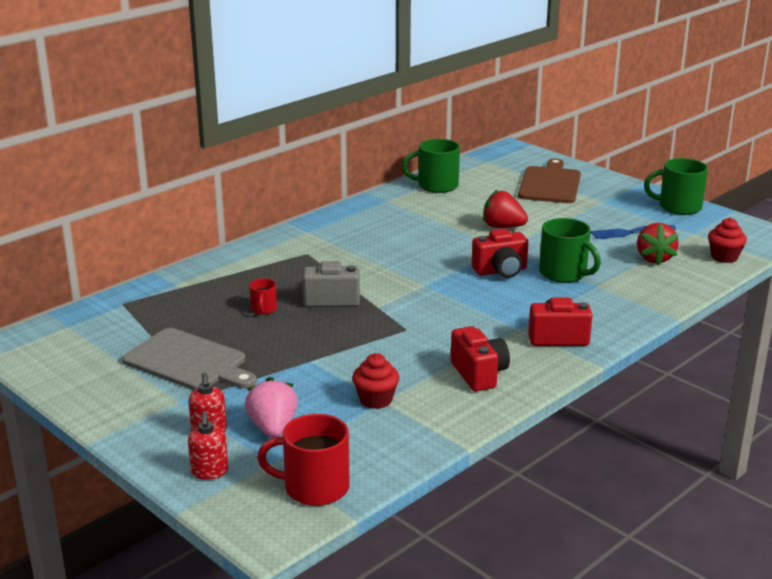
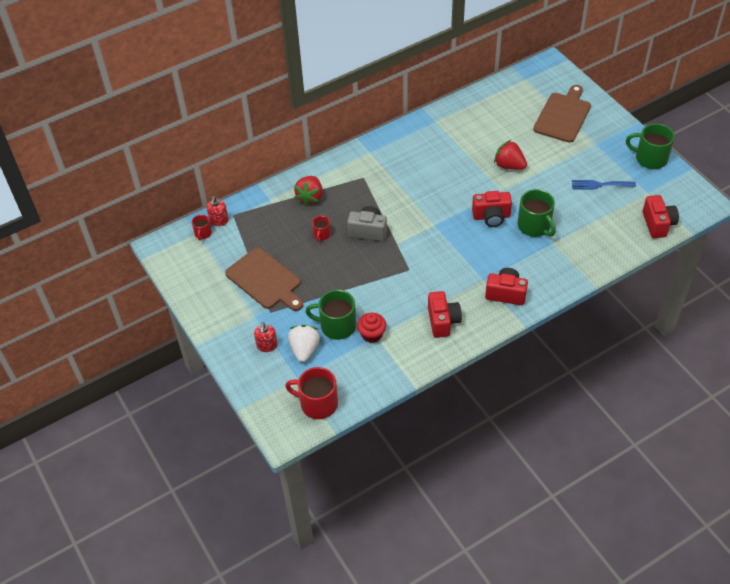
camera: 15 degrees right, 25 degrees up
(78, 325) = (203, 233): none -> red mug
(188, 362) = (265, 280): grey cutting board -> brown cutting board
(209, 472) = (261, 380): red soap dispenser -> red soap dispenser (219, 221)
(273, 428) = (304, 349): pink strawberry -> white strawberry
(436, 185) = (476, 107): green mug -> green mug (337, 326)
(654, 258) = (606, 218): red strawberry -> red strawberry (310, 197)
(724, 257) = (658, 224): red cupcake -> red camera

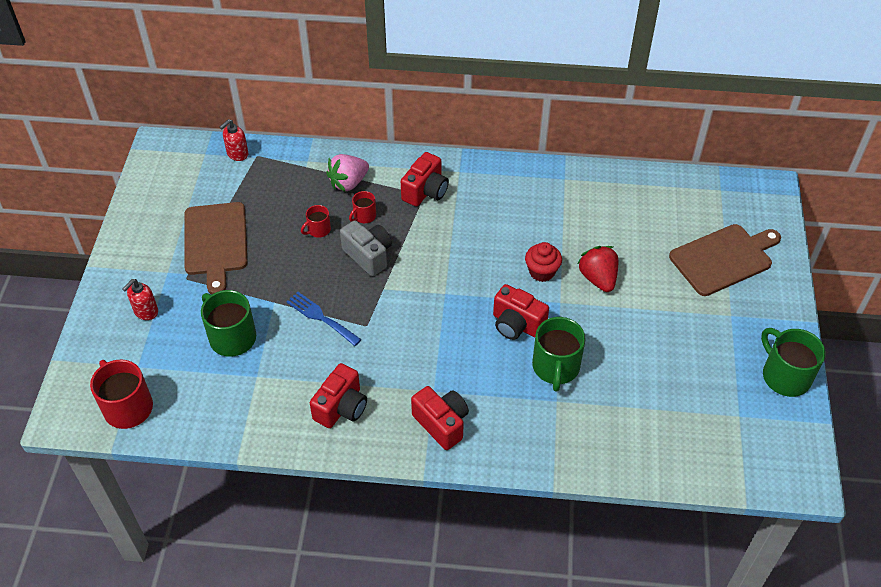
camera: 35 degrees right, 0 degrees up
(203, 233) = (210, 157): red mug -> red mug (364, 216)
(304, 349) = (175, 340): white strawberry -> none
(310, 197) = (348, 183): red strawberry -> pink strawberry
(372, 334) = (255, 371): red cupcake -> red cupcake (542, 272)
(600, 185) = (685, 368): blue fork -> blue fork (320, 317)
(658, 224) = (712, 463): red camera -> red camera (425, 191)

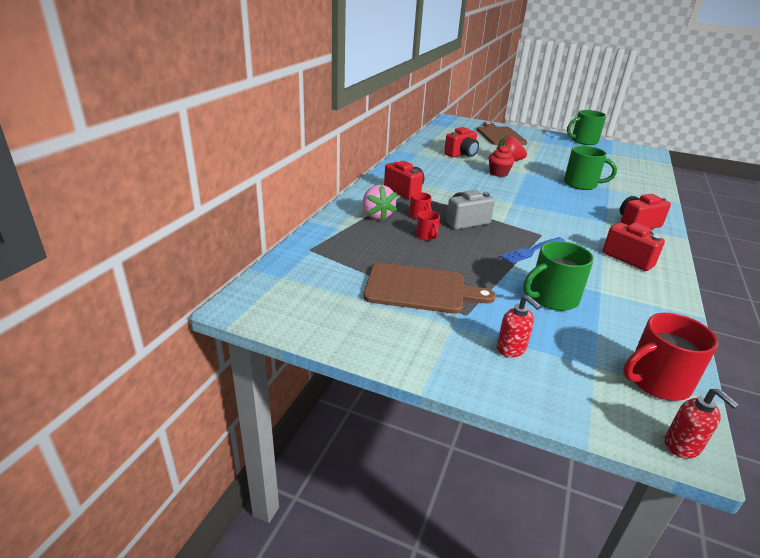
camera: 75 degrees left, 20 degrees down
(237, 154) = (298, 259): red soap dispenser -> red soap dispenser (682, 446)
(516, 324) = (544, 187): red camera -> red camera (461, 154)

